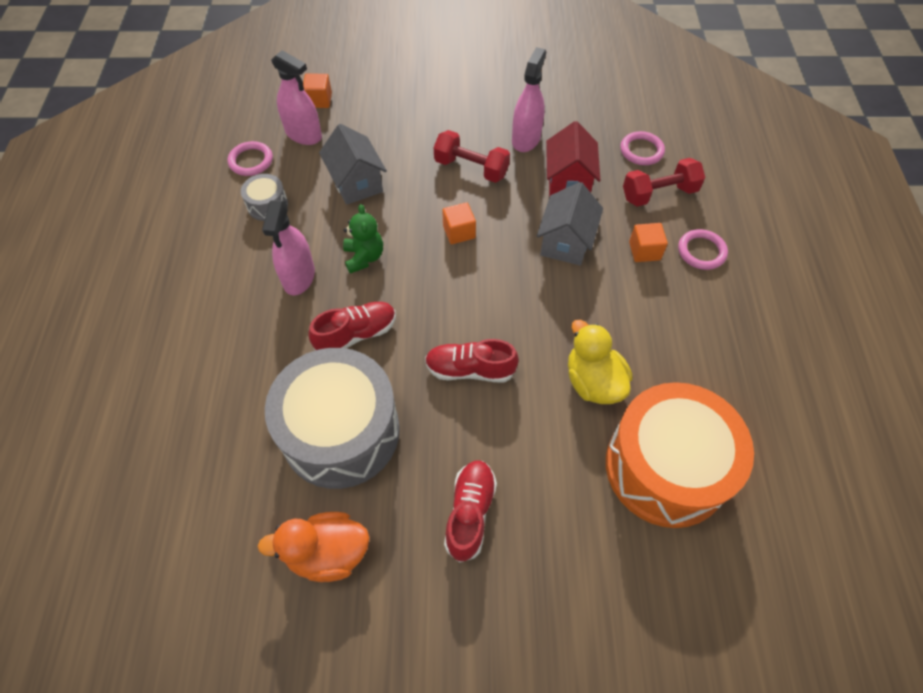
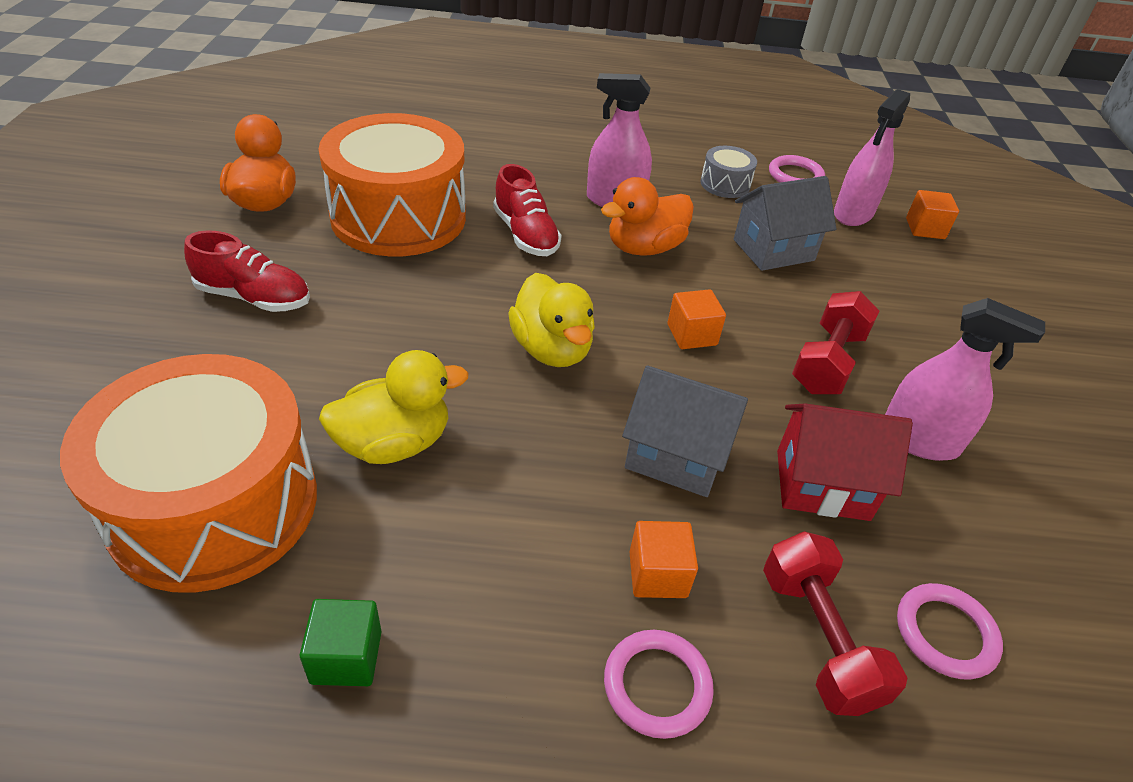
camera: 90 degrees right, 15 degrees down
(341, 432) = (398, 217): grey drum -> orange drum
(364, 257) = (644, 248): green teddy bear -> orange duck
(470, 369) = (451, 319): red shoe -> none
(489, 307) = (552, 349): none -> yellow duck
(731, 374) = (346, 657): none -> green cube

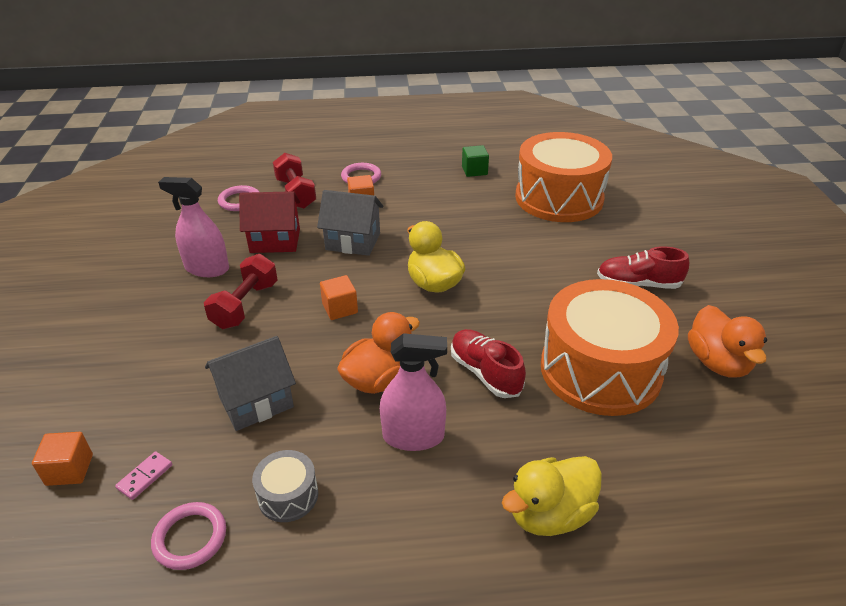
camera: 175 degrees right, 5 degrees down
(394, 443) = (498, 227): yellow duck -> yellow duck (550, 514)
(853, 214) = (145, 477): pink spray bottle -> pink domino

